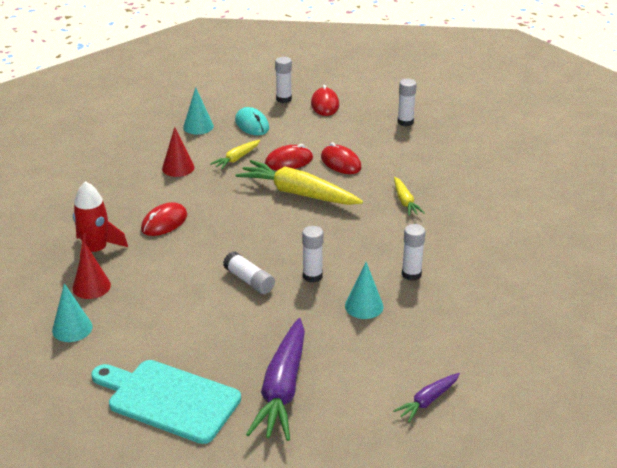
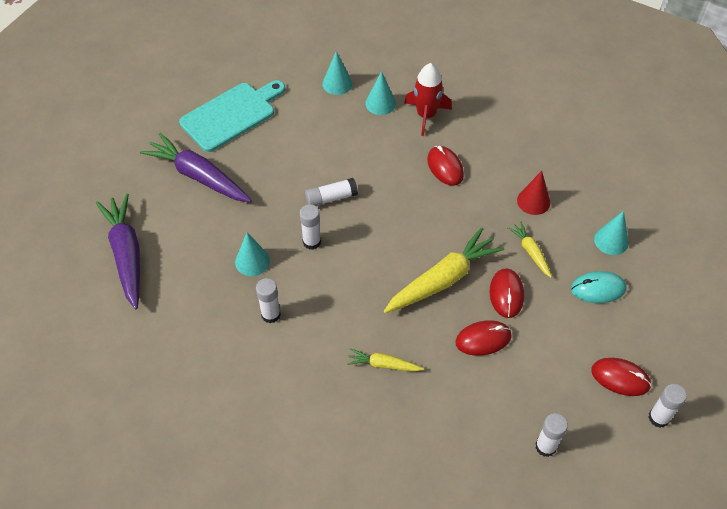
camera: 115 degrees right, 20 degrees up
(91, 286) = (380, 103): red cone -> turquoise cone
(284, 99) = (649, 341): white glue stick -> white glue stick (658, 418)
(428, 401) = (126, 255): purple carrot -> purple carrot, size x1.97

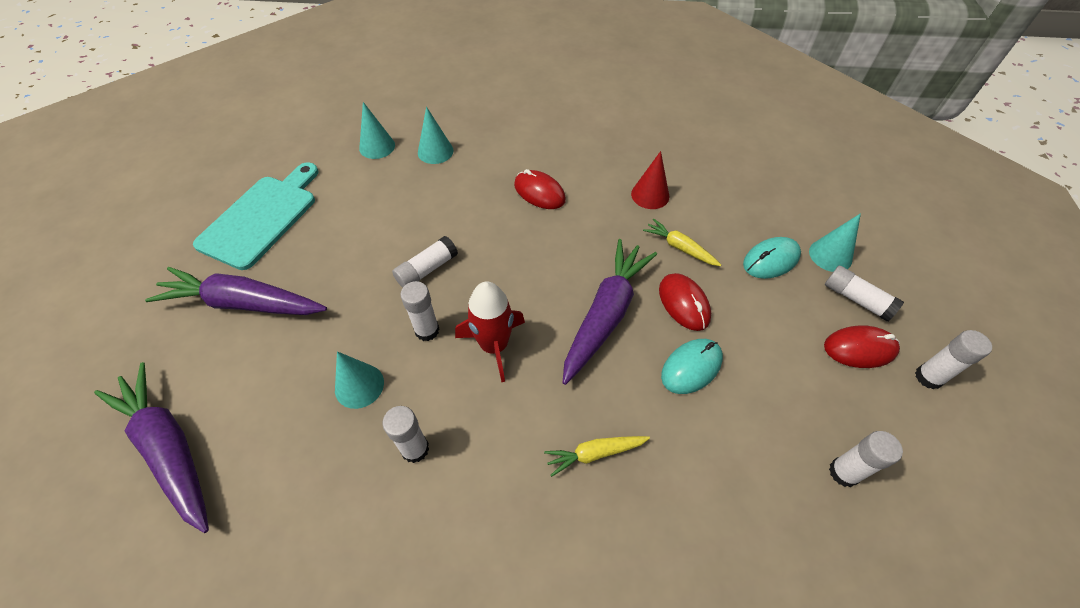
camera: 25 degrees left, 0 degrees up
(426, 115) = (491, 148): red rocket -> red rocket (494, 346)
(442, 279) = (605, 315): yellow carrot -> purple carrot
(483, 339) = (691, 367): red mouse -> turquoise mouse
(611, 240) = (749, 206): turquoise cone -> turquoise cone (830, 255)
(646, 344) = (856, 299): none -> white glue stick

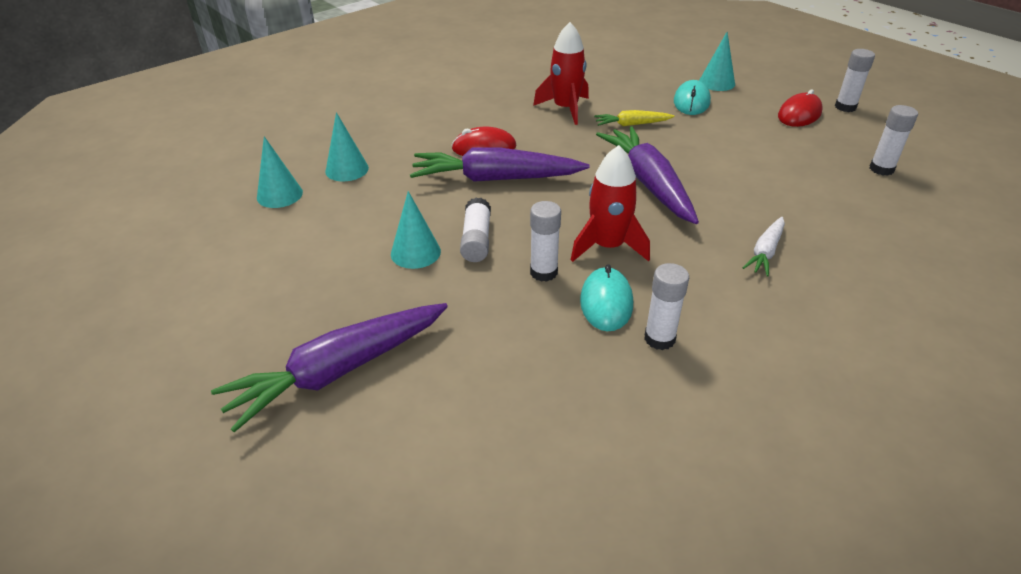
camera: 45 degrees left, 15 degrees down
(170, 449) = (458, 514): purple carrot -> purple carrot (496, 179)
(261, 217) = (240, 306): turquoise cutting board -> none
(359, 386) = (551, 339): turquoise cone -> turquoise cone (415, 252)
(595, 453) = (765, 252): yellow carrot -> white carrot
(650, 195) = (565, 109): red cone -> red rocket
(684, 303) = (682, 149): red mouse -> none
(691, 367) = (740, 176): turquoise mouse -> turquoise mouse (606, 302)
(856, 299) = (761, 94): white glue stick -> none

